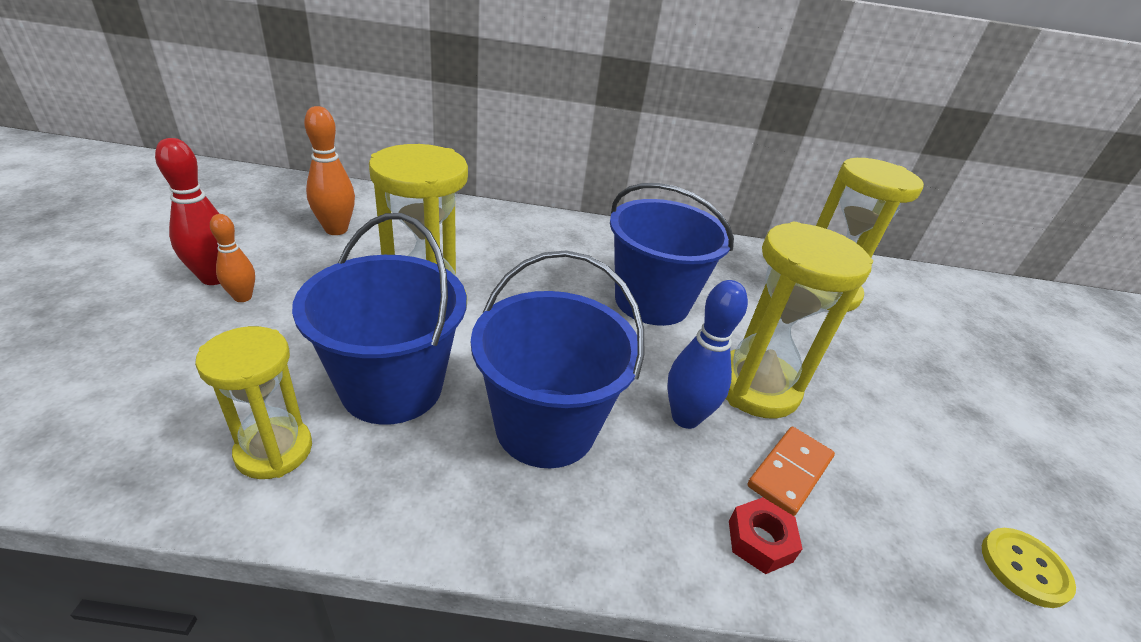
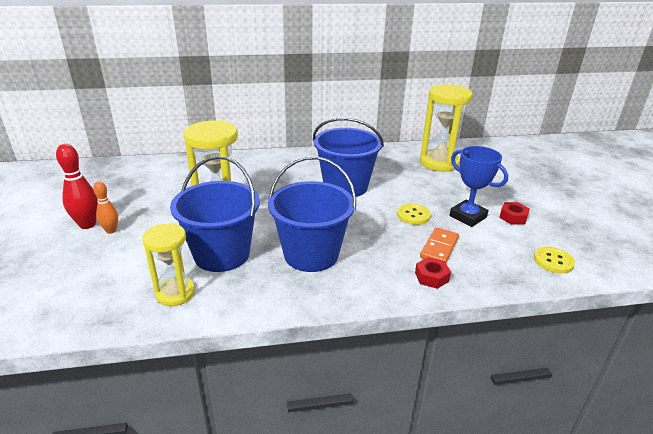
camera: 10 degrees left, 5 degrees down
(336, 230) = (144, 185): orange bowling pin -> none
(685, 417) = (381, 236): blue bowling pin -> none
(756, 387) = (413, 215): yellow hourglass -> yellow button
(858, 414) = (467, 216): none -> blue trophy
(947, 437) = (513, 217): none -> red nut

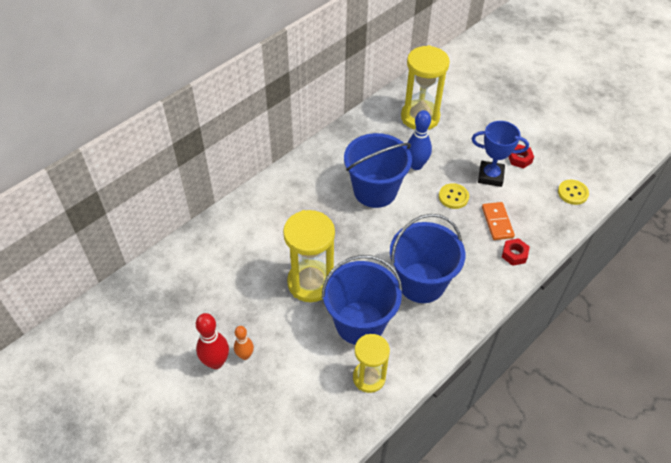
camera: 35 degrees left, 20 degrees up
(401, 186) = (416, 165): none -> blue bowling pin

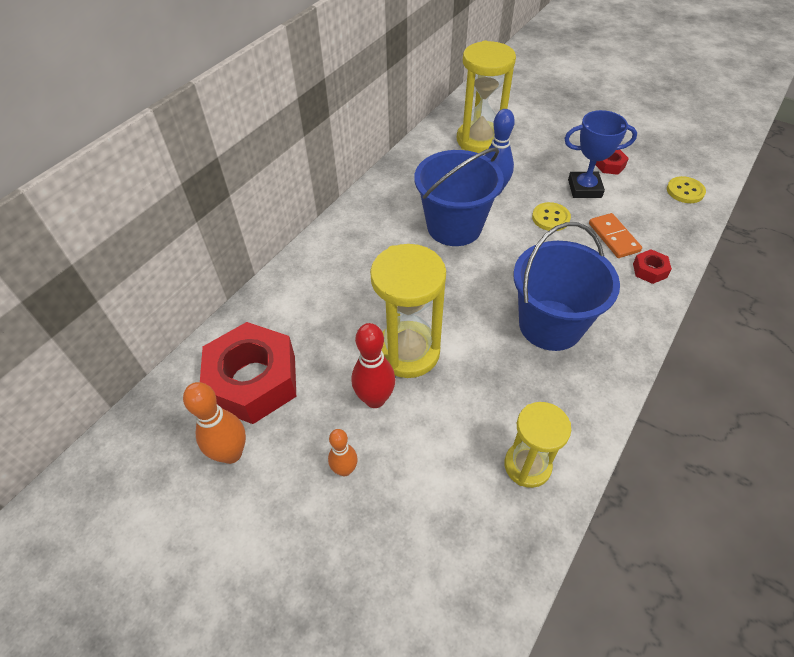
camera: 10 degrees left, 0 degrees up
(172, 329) = (231, 453): none -> orange bowling pin
(197, 283) = (253, 381): none -> red nut
(216, 362) = (305, 488): red bowling pin -> red bowling pin (375, 399)
(360, 323) = (489, 392): blue bucket -> none

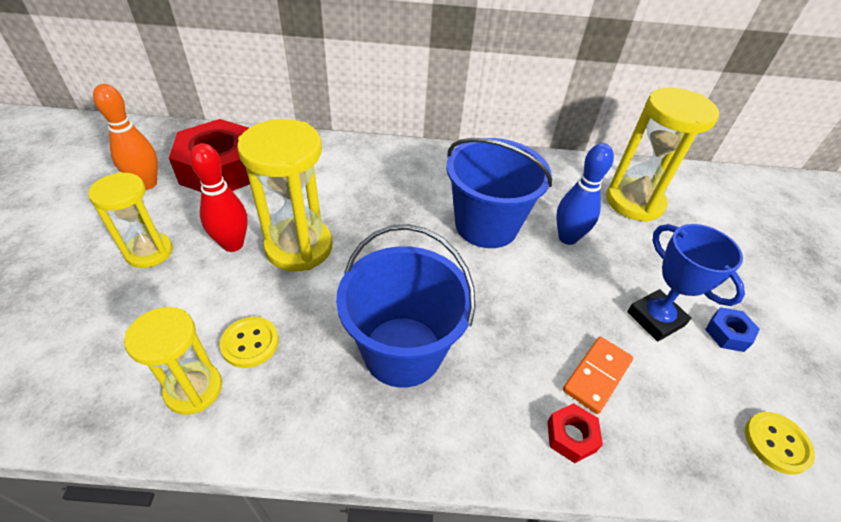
camera: 55 degrees right, 5 degrees down
(345, 469) = (149, 252): orange bowling pin -> yellow hourglass
(550, 218) = (572, 300): yellow button -> yellow button (250, 343)
(610, 165) = (727, 333): red nut -> blue nut

